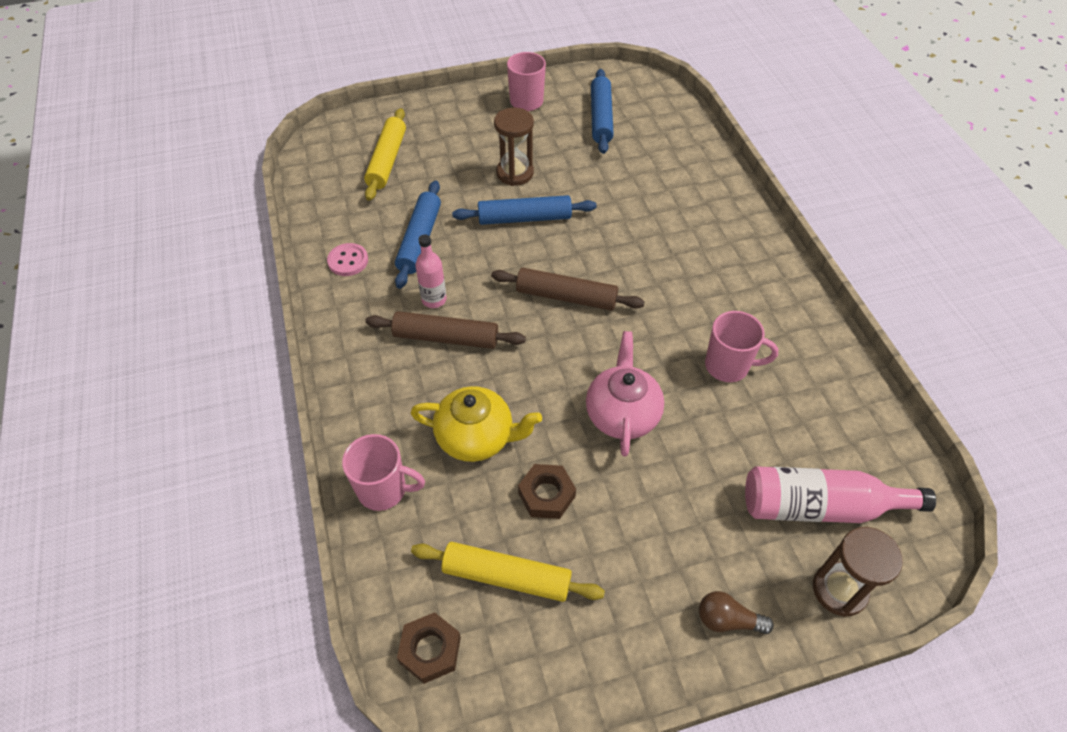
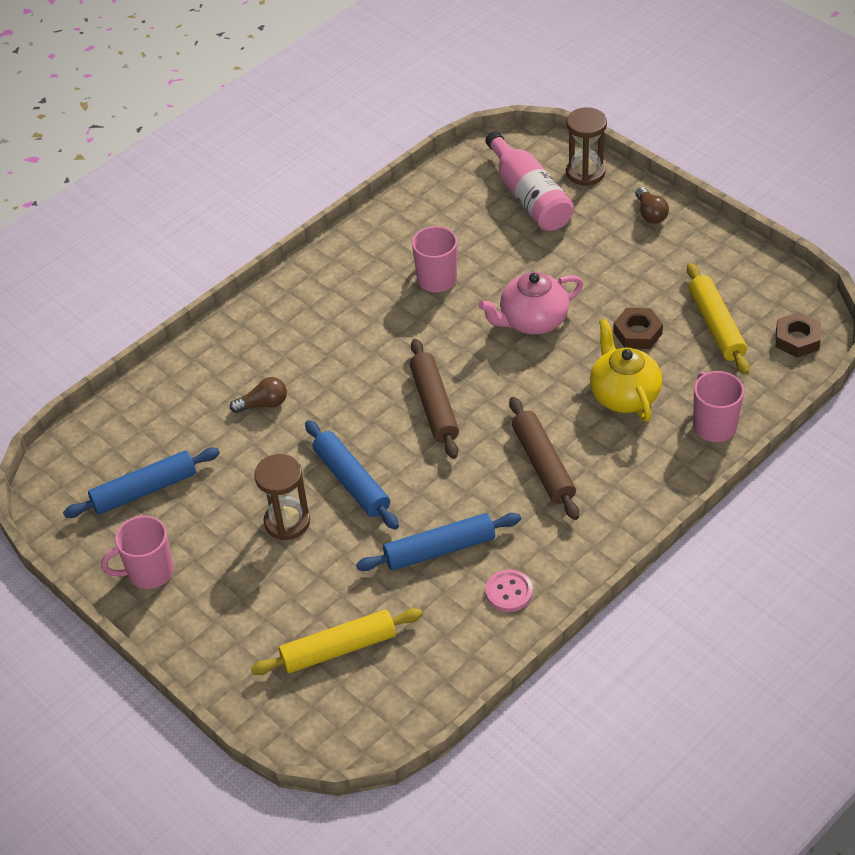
camera: 115 degrees left, 5 degrees down
(434, 299) = (507, 496): pink bottle -> none
(642, 199) = (263, 404): none -> brown light bulb

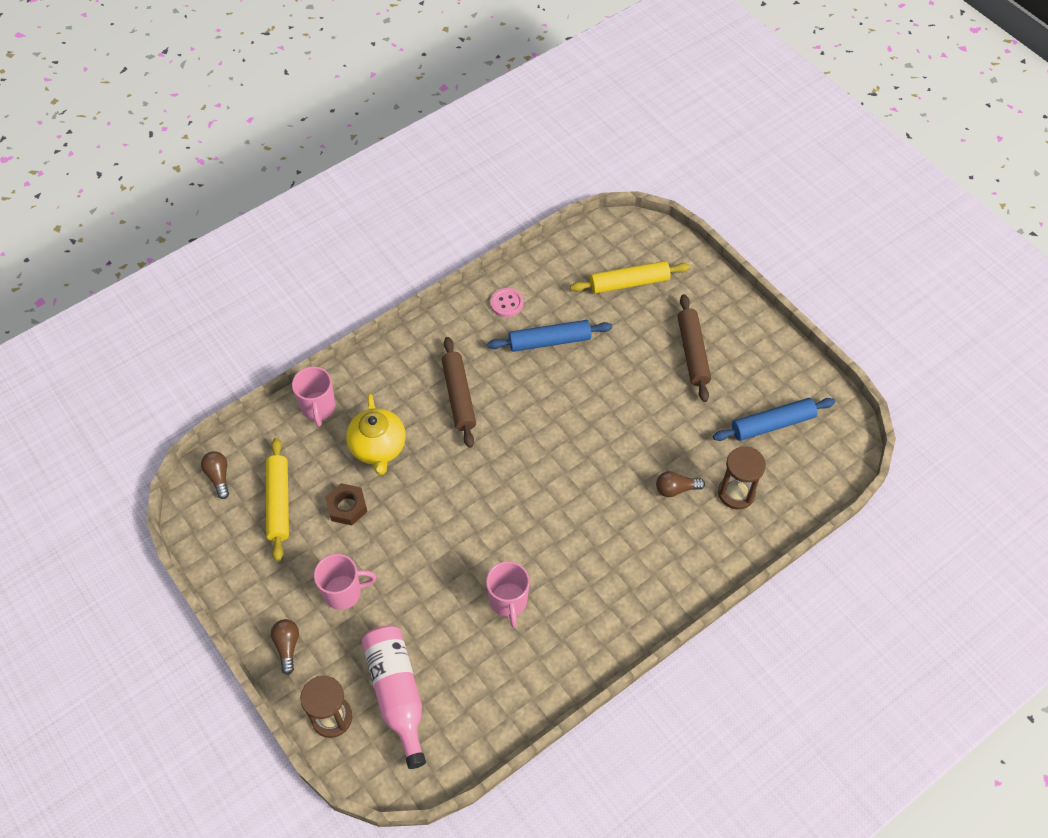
camera: 175 degrees left, 10 degrees up
(149, 572) = (764, 356): pink mug -> pink mug (344, 592)
(287, 522) = (660, 380): brown hourglass -> brown hourglass (736, 493)
(352, 481) = (608, 405): blue rolling pin -> none
(434, 405) = (533, 464): brown rolling pin -> brown rolling pin (693, 352)
(532, 321) = (432, 536): pink teapot -> none
(797, 339) = (219, 477): brown nut -> brown light bulb

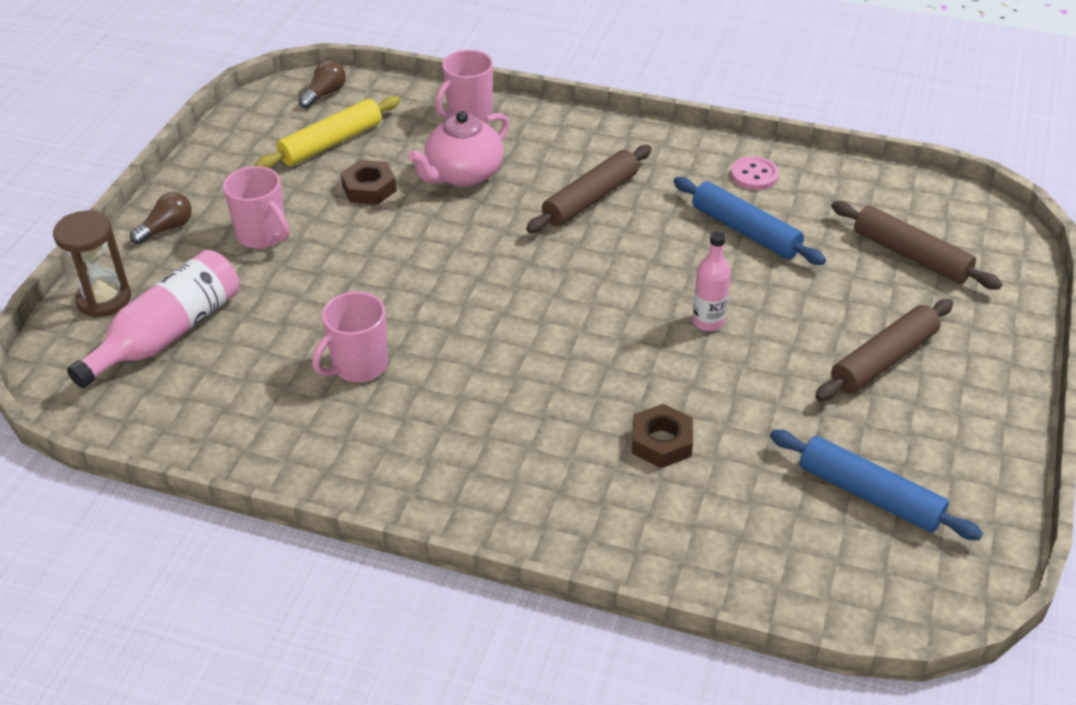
camera: 55 degrees right, 15 degrees down
(378, 447) = (463, 175): yellow teapot -> pink teapot
(606, 408) = (708, 321): none -> pink bottle
(629, 283) = (910, 255): yellow rolling pin -> brown rolling pin
(676, 489) = (661, 442): brown light bulb -> brown nut
(736, 493) = (719, 507): brown hourglass -> none

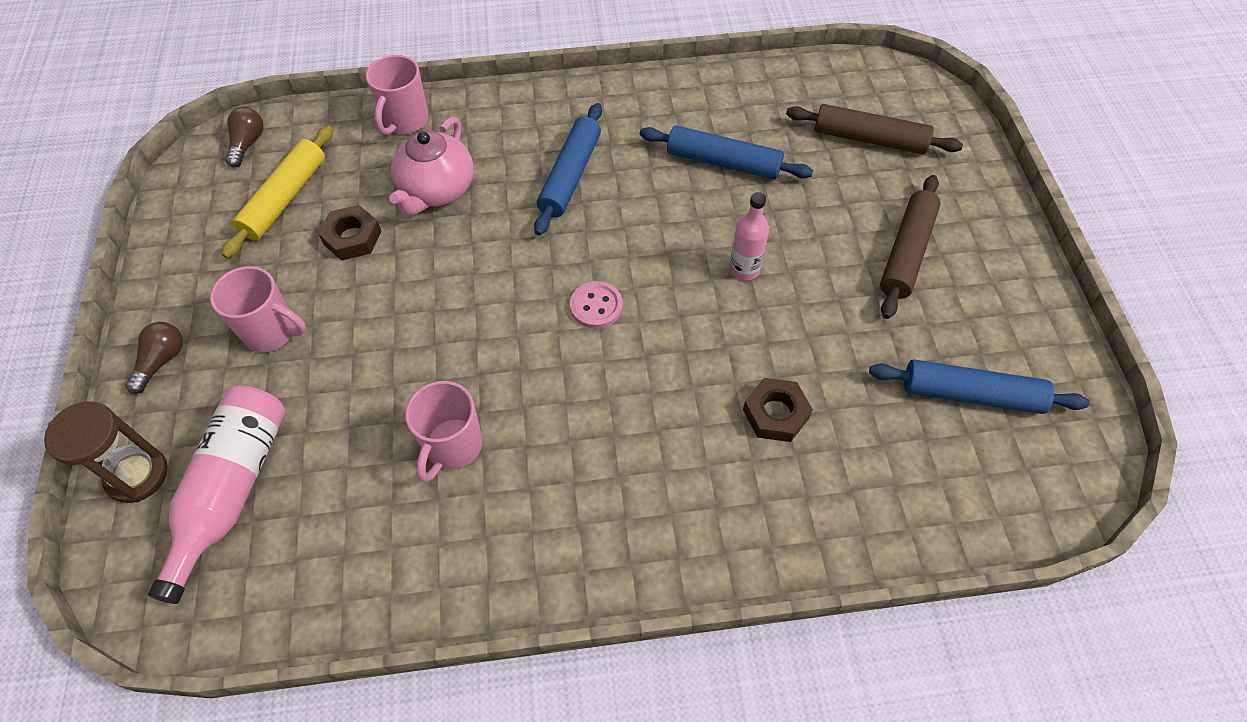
camera: 25 degrees left, 15 degrees up
(590, 199) = (570, 175): brown rolling pin -> blue rolling pin
(754, 175) = (699, 102): pink button -> pink button (596, 306)

